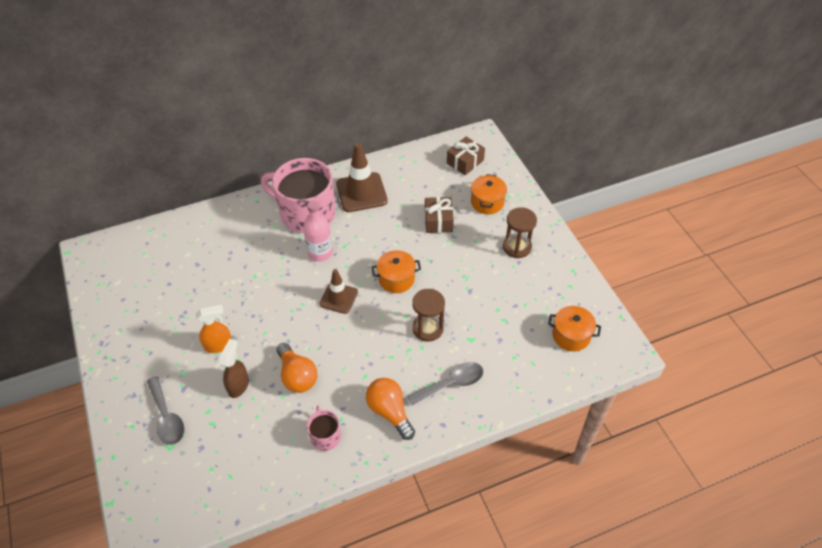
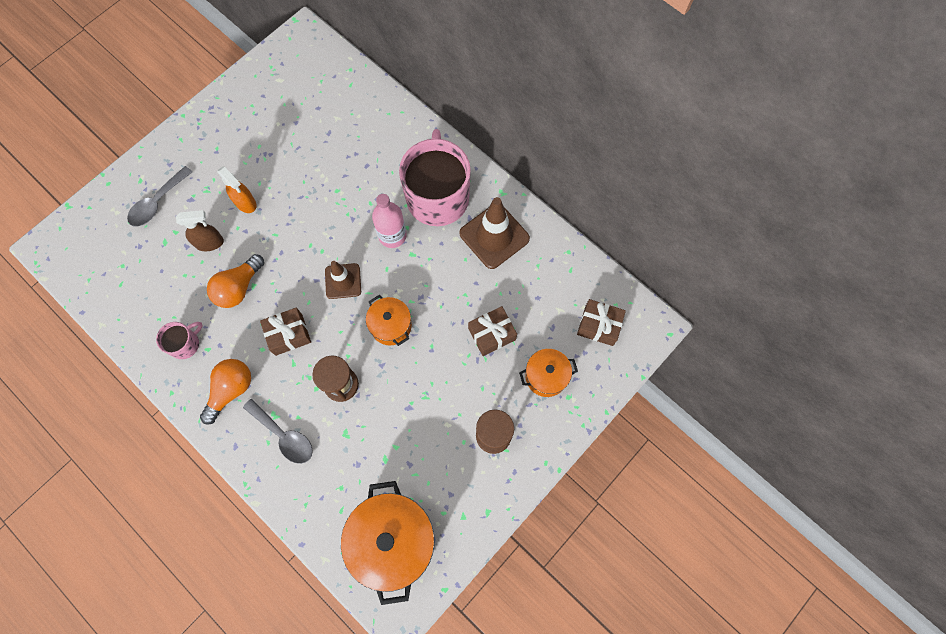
camera: 65 degrees right, 20 degrees up
(363, 351) = (288, 334): none -> brown gift
(571, 335) = (393, 540): orange pot -> orange pot, size x1.82

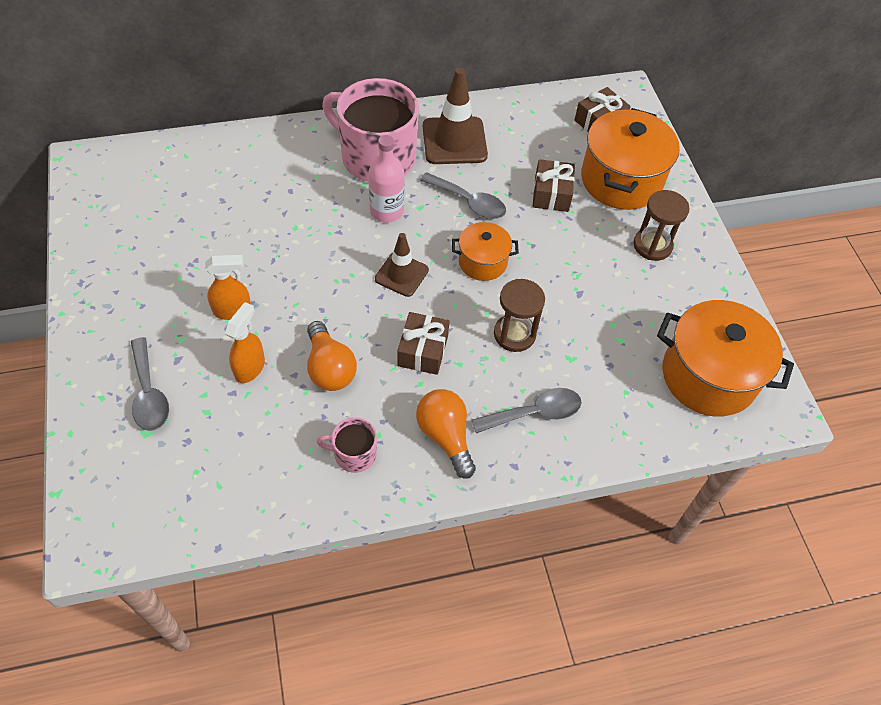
camera: 60 degrees left, 15 degrees down
(185, 344) = (354, 454): pink mug -> pink mug turned 75 degrees counterclockwise
(210, 243) = (250, 367): brown spray bottle -> orange spray bottle
(440, 283) = (469, 202): none -> grey spoon
(546, 376) = (621, 180): orange pot -> orange pot, size x1.82

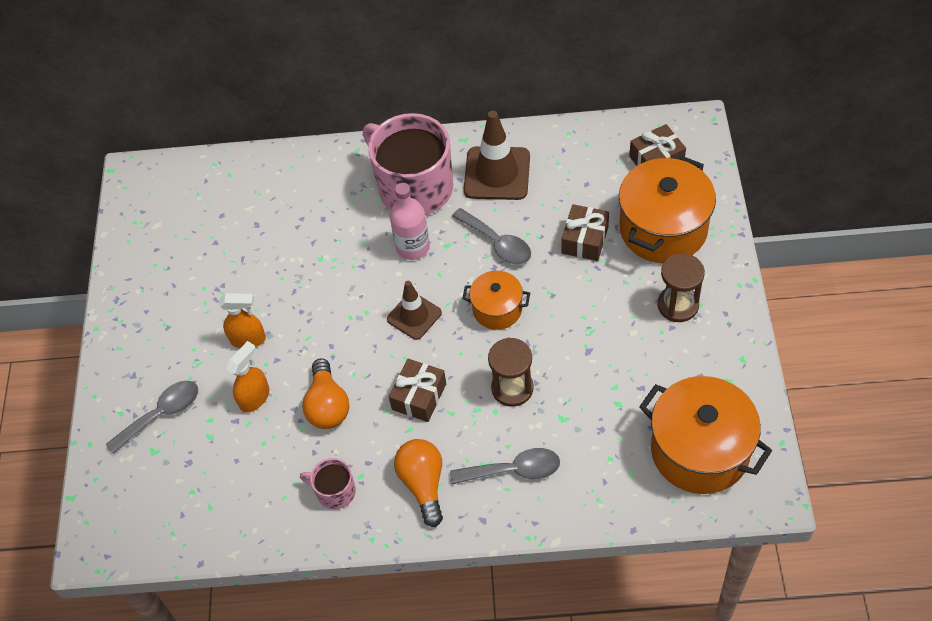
camera: 20 degrees right, 0 degrees up
(149, 394) = (162, 414): grey spoon -> grey spoon turned 120 degrees counterclockwise

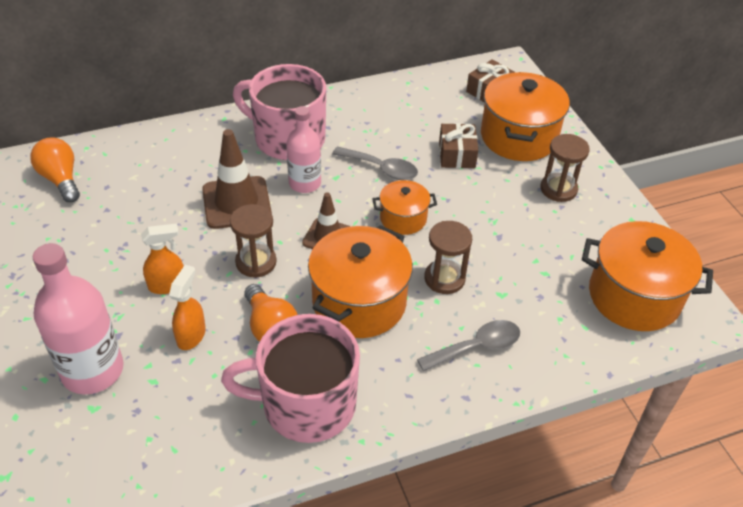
camera: 25 degrees left, 10 degrees down
(162, 414) = (92, 370): grey spoon -> pink bottle
(335, 491) = (306, 404): pink mug -> pink mug, size x2.21
(336, 331) = (256, 262): none -> brown hourglass
(419, 396) = (359, 302): brown gift -> orange pot
(423, 484) = (394, 378): orange light bulb -> orange light bulb (61, 179)
(497, 173) = (359, 118): brown traffic cone -> brown traffic cone (236, 203)

